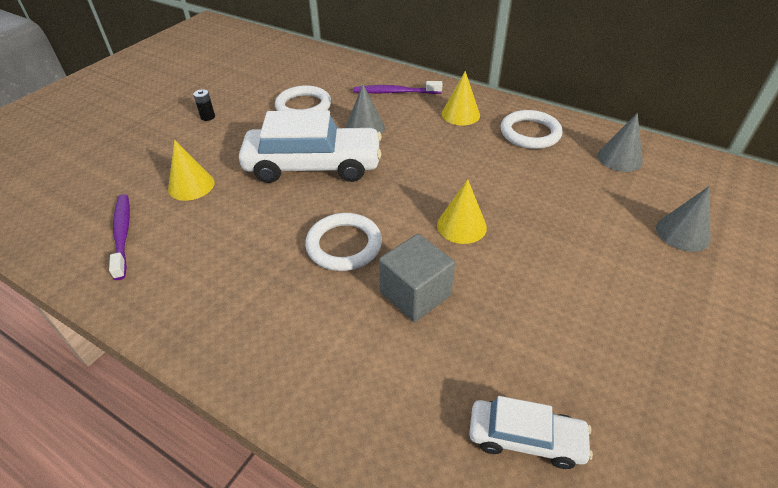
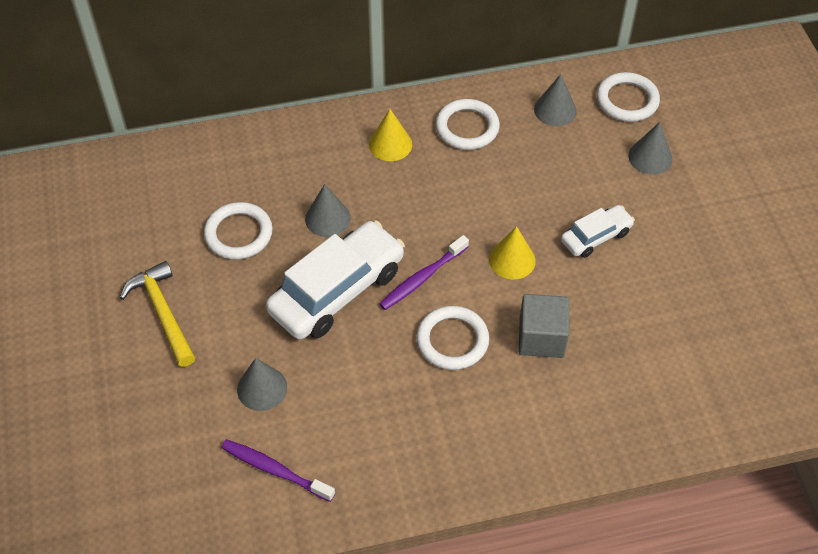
camera: 45 degrees left, 10 degrees up
(191, 185) = (262, 388): yellow cone -> grey cone
(208, 117) = (162, 313): black battery -> yellow hammer
(395, 92) = (302, 156): purple toothbrush -> purple toothbrush (422, 278)
(525, 438) = (688, 374): white car -> white car (596, 237)
(700, 185) = (627, 100): none -> white ring

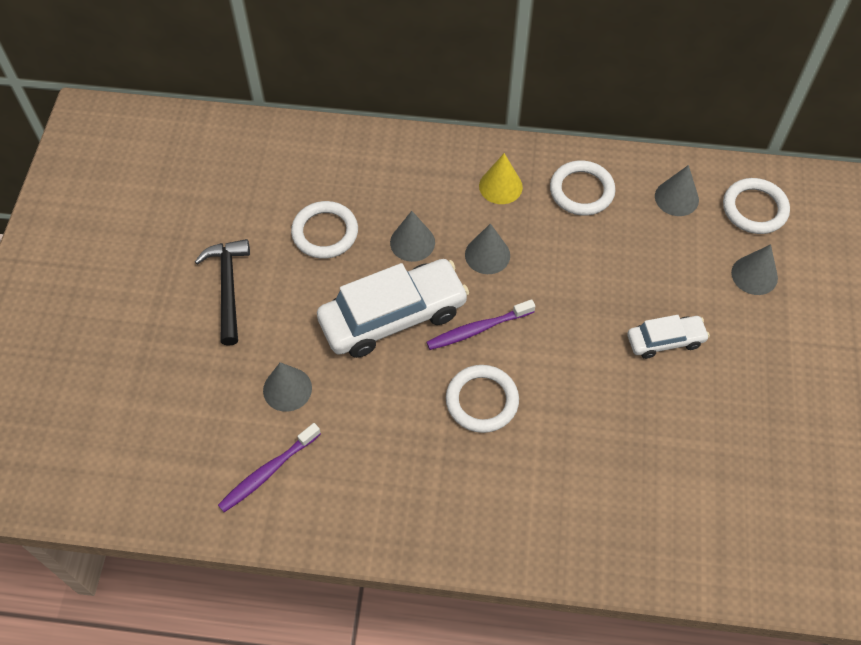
camera: 20 degrees right, 5 degrees up
(162, 313) = (228, 287): yellow hammer -> black hammer
(275, 470) = (268, 472): purple toothbrush -> purple toothbrush turned 90 degrees counterclockwise
(403, 209) = (487, 255): none -> grey cone
(512, 260) = (572, 338): yellow cone -> none
(541, 338) = (569, 426): grey cube -> none

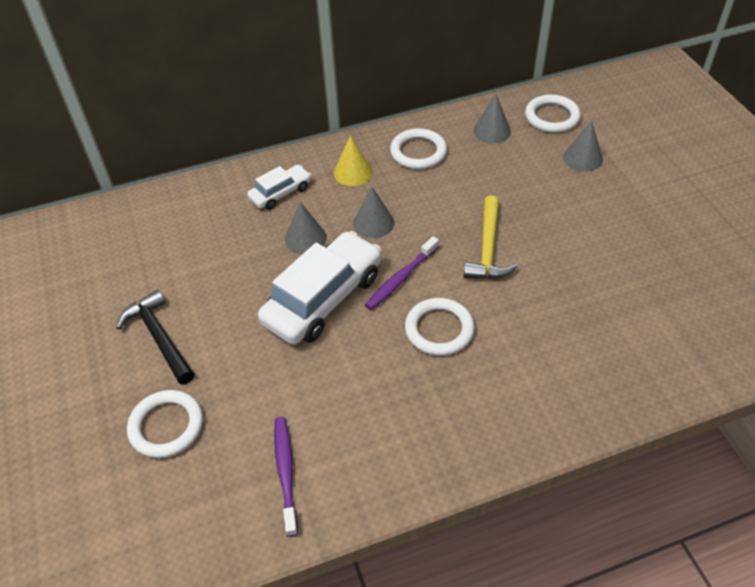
camera: 25 degrees left, 10 degrees down
(268, 472) = (285, 472): purple toothbrush -> purple toothbrush turned 150 degrees clockwise
(287, 389) = (263, 395): grey cone -> none
(325, 232) = (224, 260): white ring -> white ring (166, 426)
(583, 336) = (488, 248): none -> yellow hammer
(665, 340) = (551, 226): white car -> white car (280, 193)

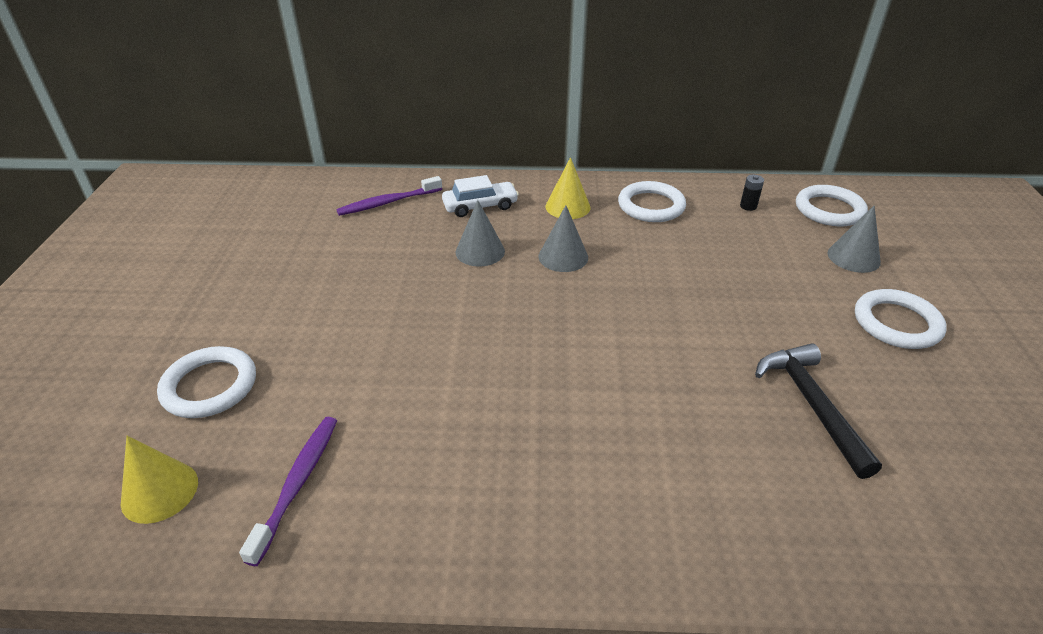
camera: 20 degrees right, 10 degrees down
(159, 337) = (268, 299): black hammer -> black hammer (811, 405)
(190, 515) = (159, 491): none -> yellow cone
(323, 298) = (462, 313): white car -> none
(401, 278) = (563, 318): purple toothbrush -> purple toothbrush (388, 202)
(439, 329) = (579, 385): white ring -> white ring (896, 323)
(488, 248) = (687, 317): yellow hammer -> none
(492, 131) = (748, 206): grey cone -> black battery

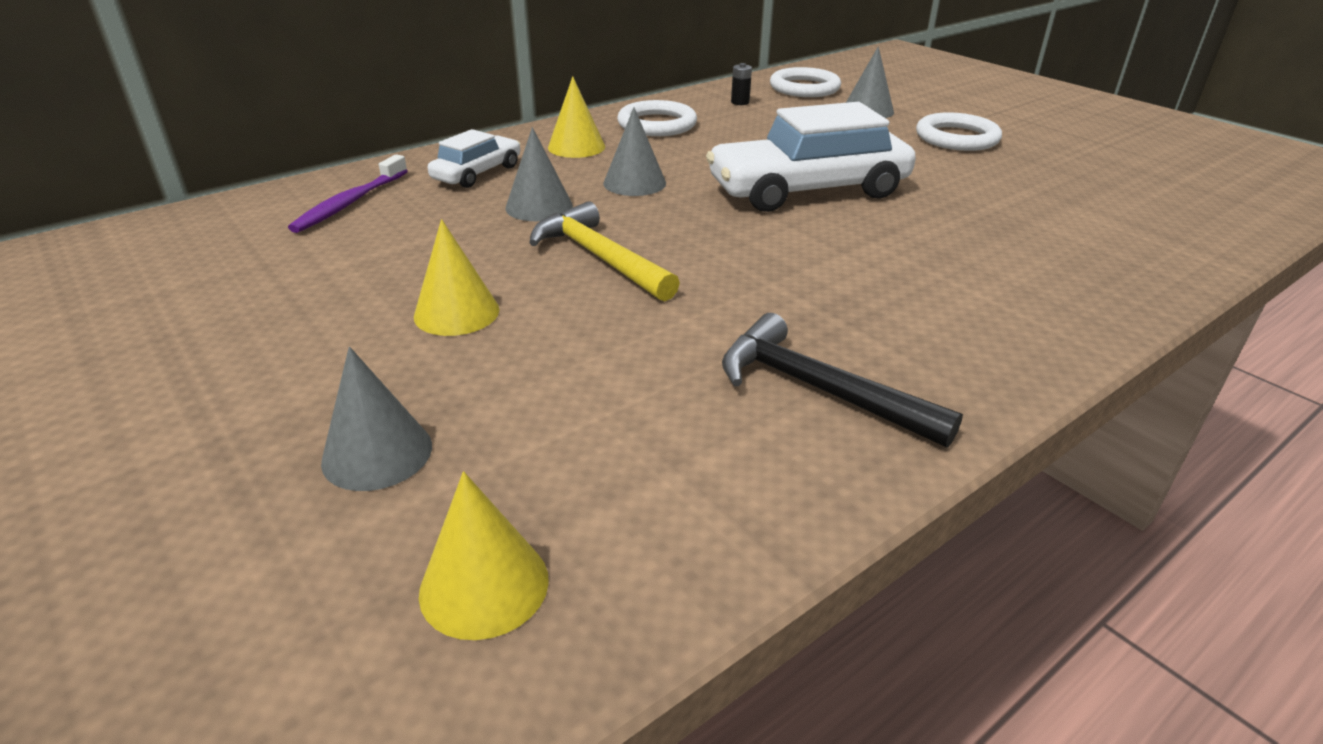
camera: 40 degrees left, 5 degrees down
(210, 386) = (377, 453): white ring -> grey cone
(297, 484) = (659, 473): purple toothbrush -> none
(342, 314) = (456, 312): none -> yellow cone
(461, 312) = (599, 258): none -> yellow hammer
(676, 320) = (808, 190): none -> white car
(811, 405) = (985, 203): black hammer -> black hammer (818, 390)

